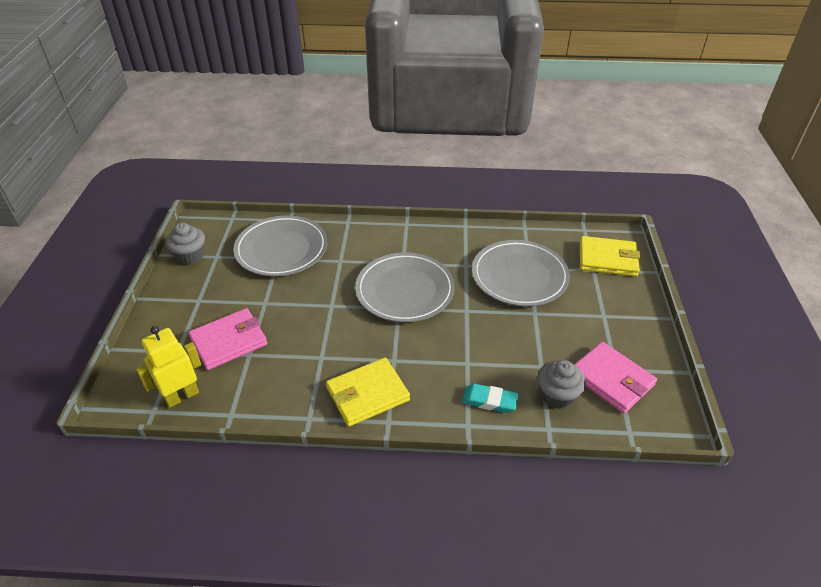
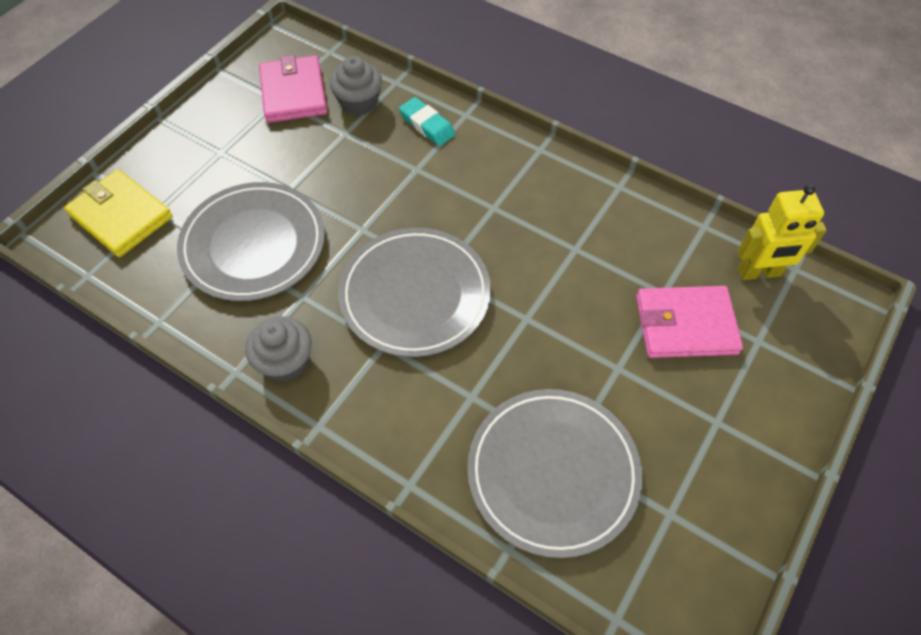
camera: 150 degrees left, 15 degrees up
(190, 255) = (717, 541): grey cupcake -> grey cupcake (285, 362)
(367, 394) = (545, 184): yellow wallet -> none

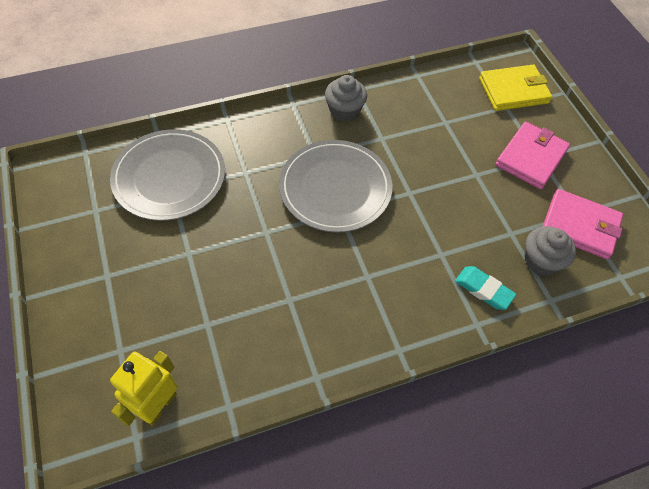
camera: 125 degrees right, 0 degrees up
(253, 245) = (441, 136): grey plate -> none
(427, 125) = (483, 289): turquoise eraser -> turquoise eraser turned 45 degrees clockwise
(686, 324) = (174, 316): pink wallet -> pink wallet (531, 158)

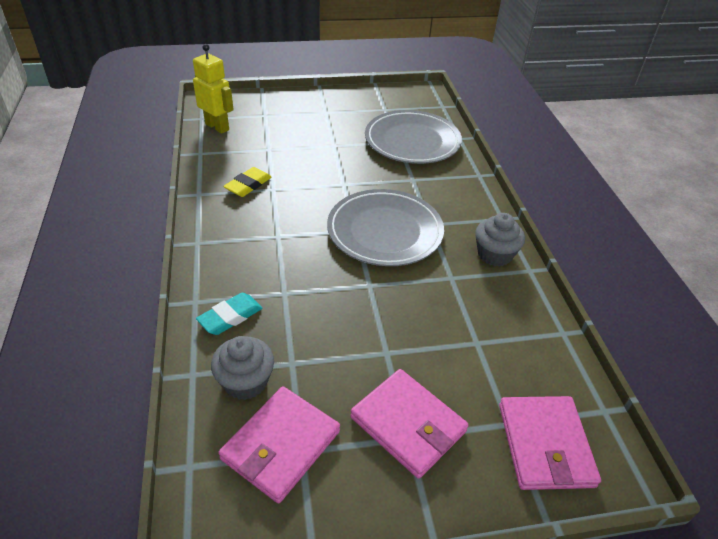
camera: 100 degrees right, 15 degrees down
(288, 327) = (248, 185): none -> yellow eraser
(513, 91) = (545, 444): yellow wallet -> pink wallet

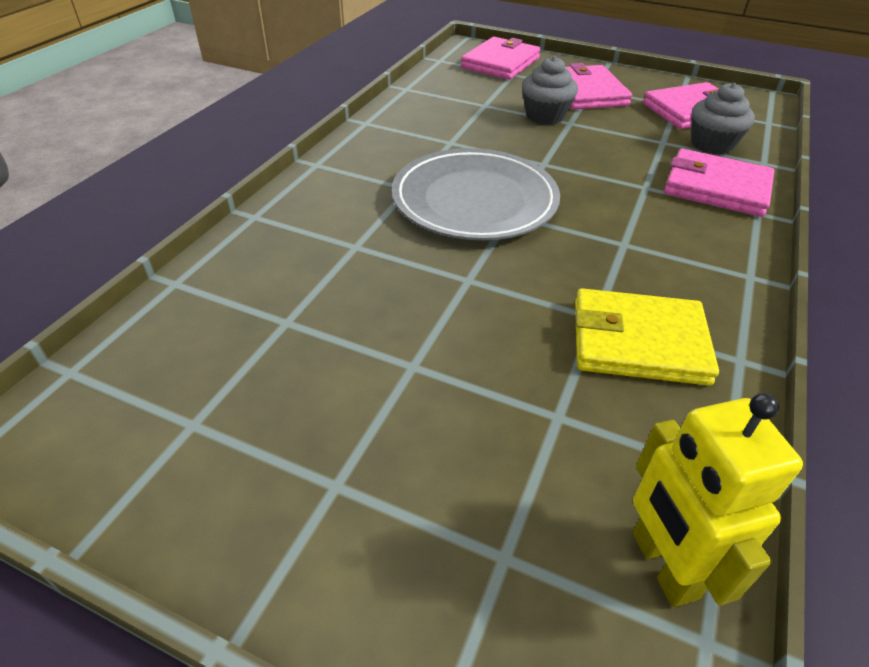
camera: 145 degrees left, 0 degrees up
(230, 317) = (716, 187): turquoise eraser -> pink wallet
(248, 185) = (638, 341): yellow eraser -> yellow wallet
(412, 141) = (261, 311): grey plate -> none
(494, 254) = (380, 142): grey cupcake -> grey cupcake (545, 116)

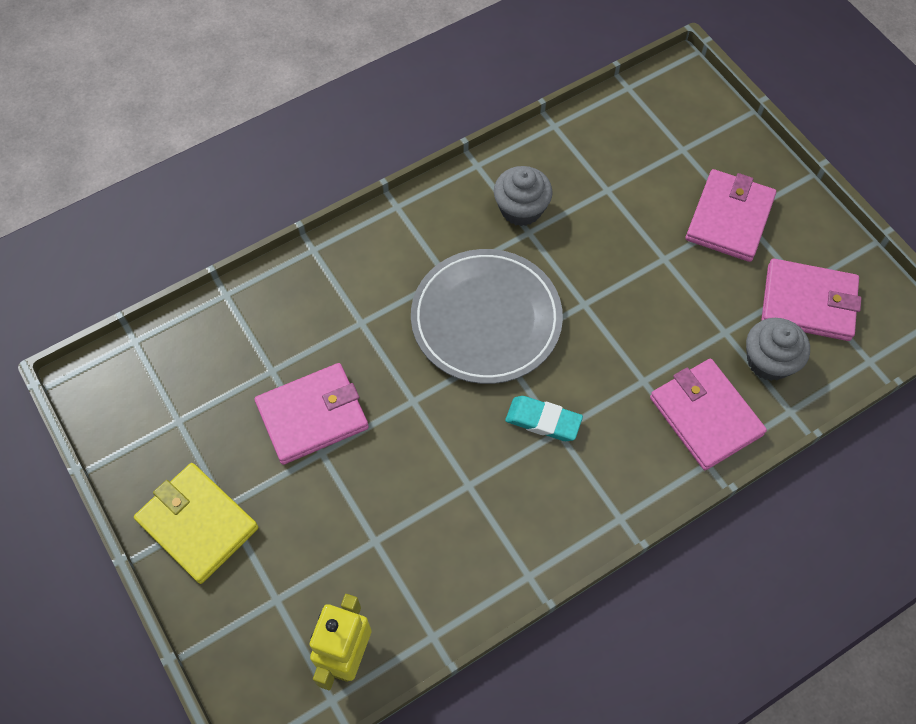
camera: 35 degrees right, 20 degrees up
(500, 63) = (687, 122): pink wallet -> pink wallet (312, 416)
(545, 116) = (649, 236): grey cupcake -> grey cupcake (521, 209)
(603, 242) = (543, 421): none -> turquoise eraser
(638, 341) = (476, 521): yellow wallet -> yellow wallet (198, 524)

